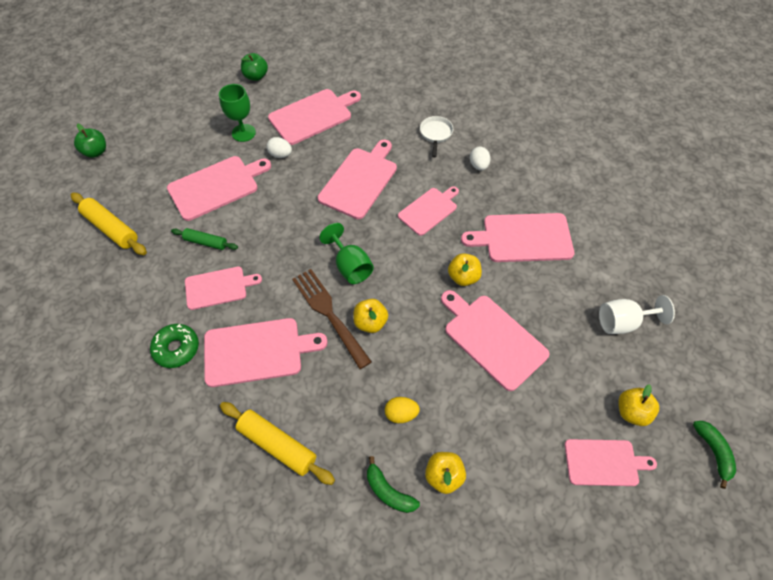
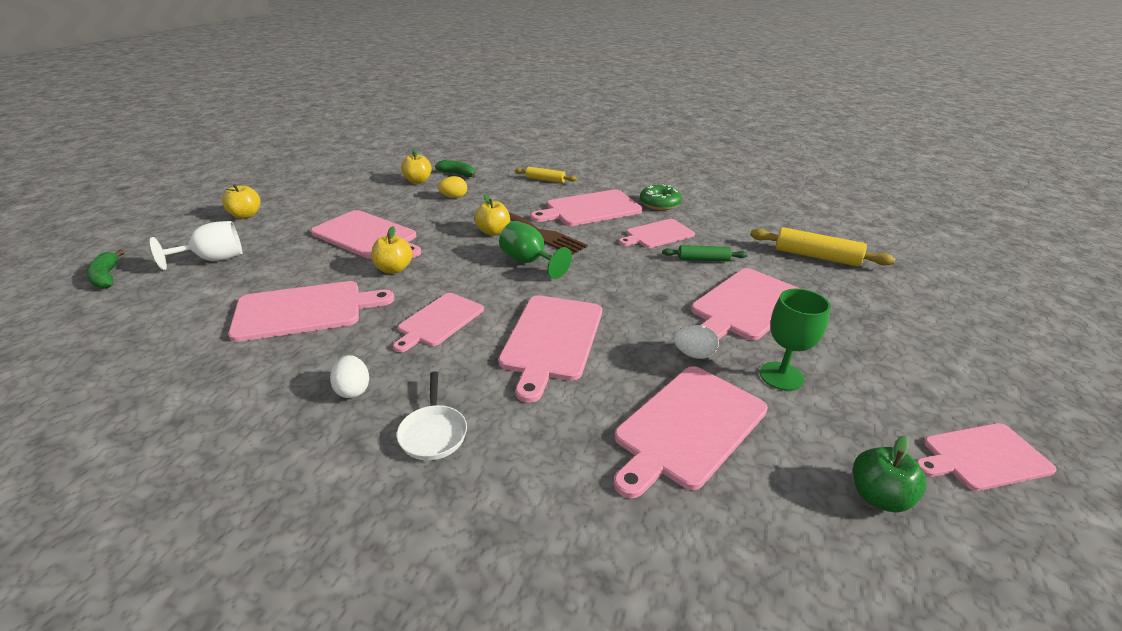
camera: 165 degrees right, 25 degrees down
(96, 152) = (952, 318): green apple -> none
(277, 445) = (545, 180): yellow rolling pin -> yellow rolling pin, size x0.62
(604, 462) = (287, 195): pink cutting board -> pink cutting board (982, 457)
(713, 452) = (186, 206): green banana -> green banana (106, 277)

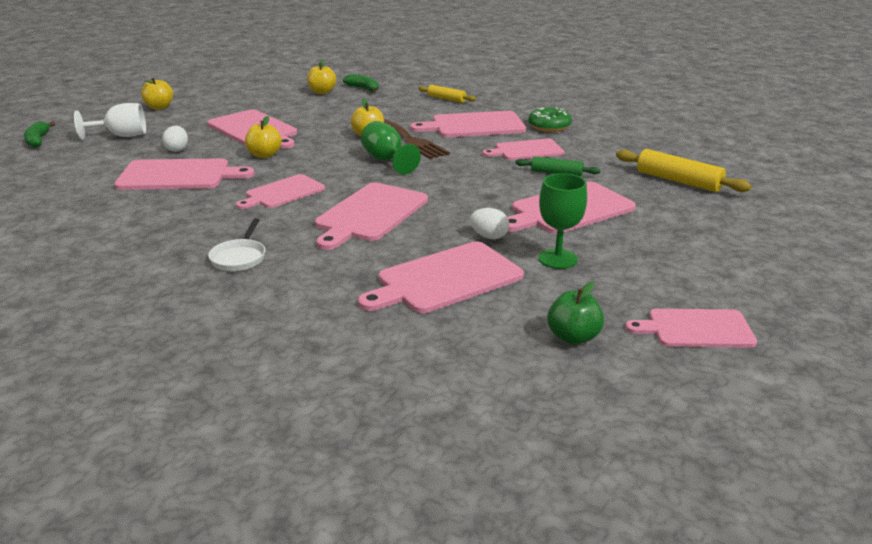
camera: 15 degrees right, 5 degrees down
(353, 390) = (192, 227): white egg -> white egg (177, 149)
(454, 197) = (348, 107): yellow egg -> none

